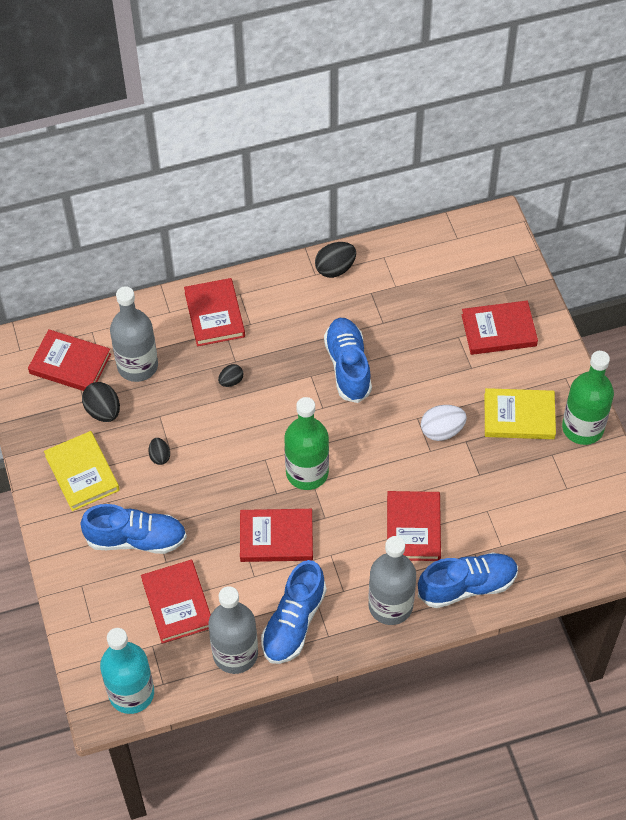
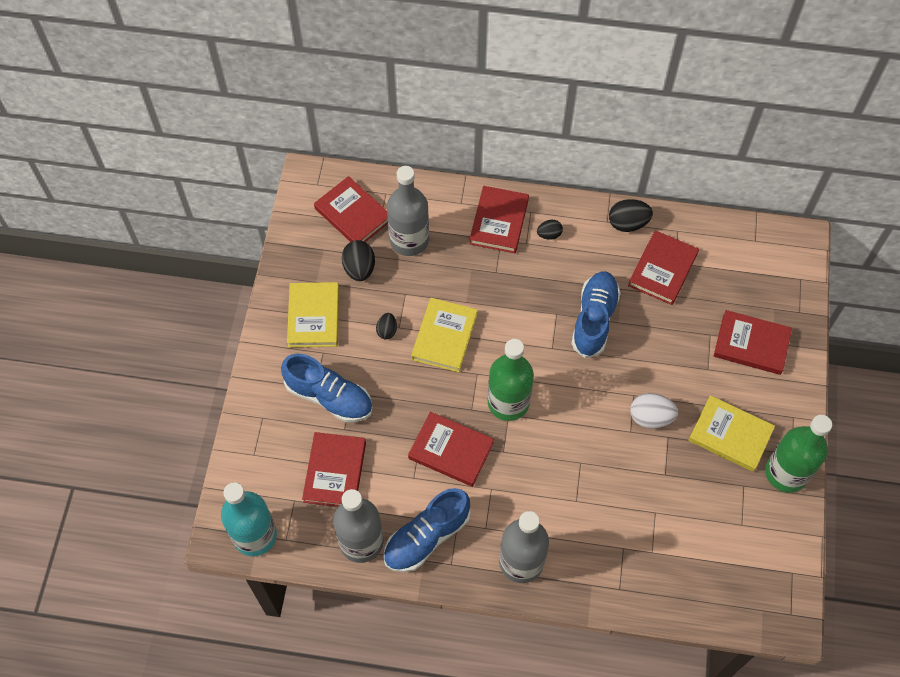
camera: 25 degrees right, 5 degrees up
(217, 439) = (444, 336): none -> yellow book
(231, 381) = (483, 289): black egg -> black egg (549, 234)
(413, 528) = (578, 498): red book -> red book (662, 269)
(467, 586) = (601, 576): blue shoe -> none

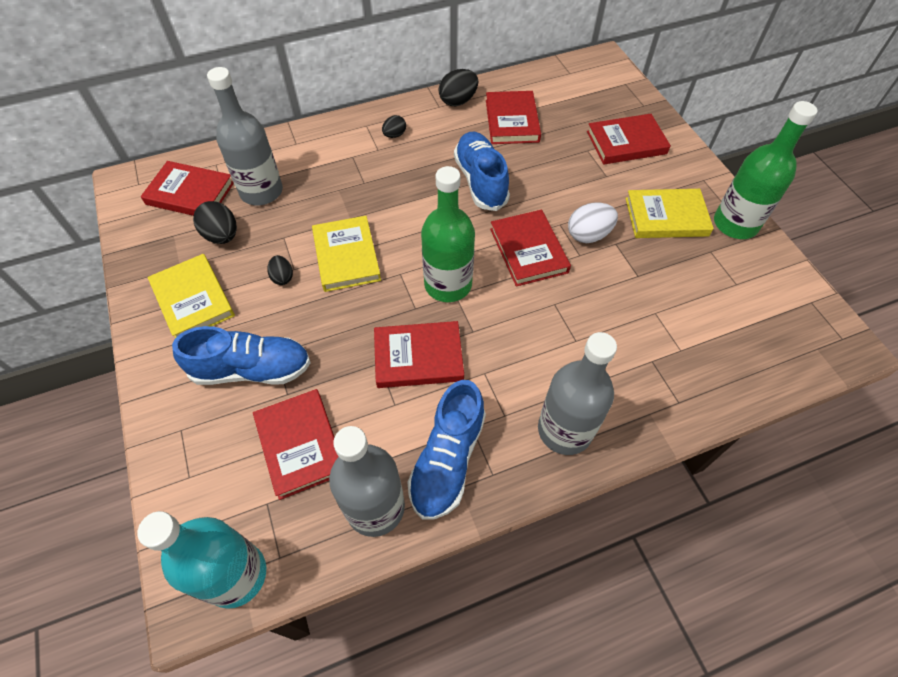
camera: 30 degrees left, 5 degrees down
(499, 221) = (341, 143): red book -> red book (528, 250)

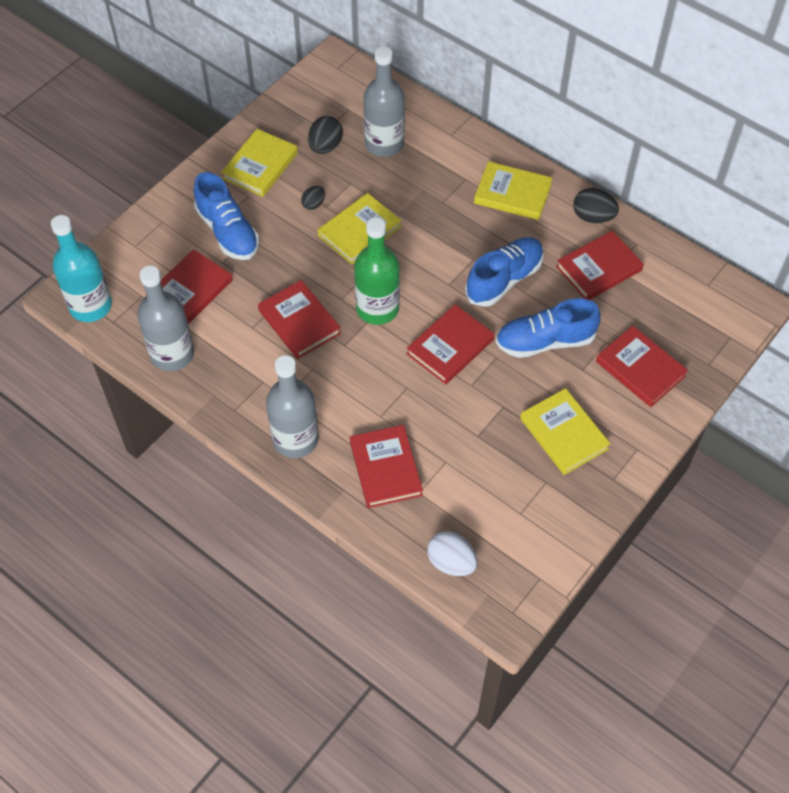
camera: 60 degrees right, 0 degrees up
(190, 193) = (351, 103): red book -> red book (386, 468)
(394, 135) = (512, 194): black egg -> yellow book
(447, 460) = (229, 378): blue shoe -> blue shoe (545, 341)
(588, 235) = (498, 382): white egg -> white egg (451, 562)
(735, 224) = (595, 492): green bottle -> none

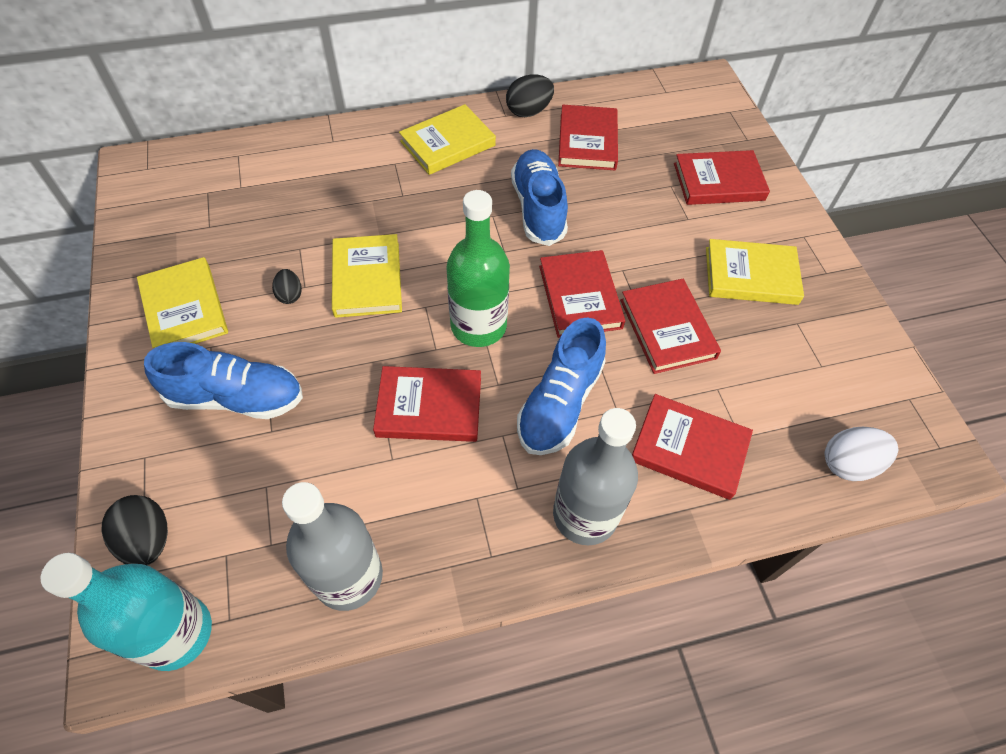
camera: 55 degrees left, 0 degrees up
(190, 290) = (275, 492): red book -> red book (667, 329)
(325, 146) = (230, 239): black egg -> black egg (148, 539)
(384, 144) = (284, 193): grey bottle -> none
(545, 341) = (635, 224): blue shoe -> blue shoe (560, 403)

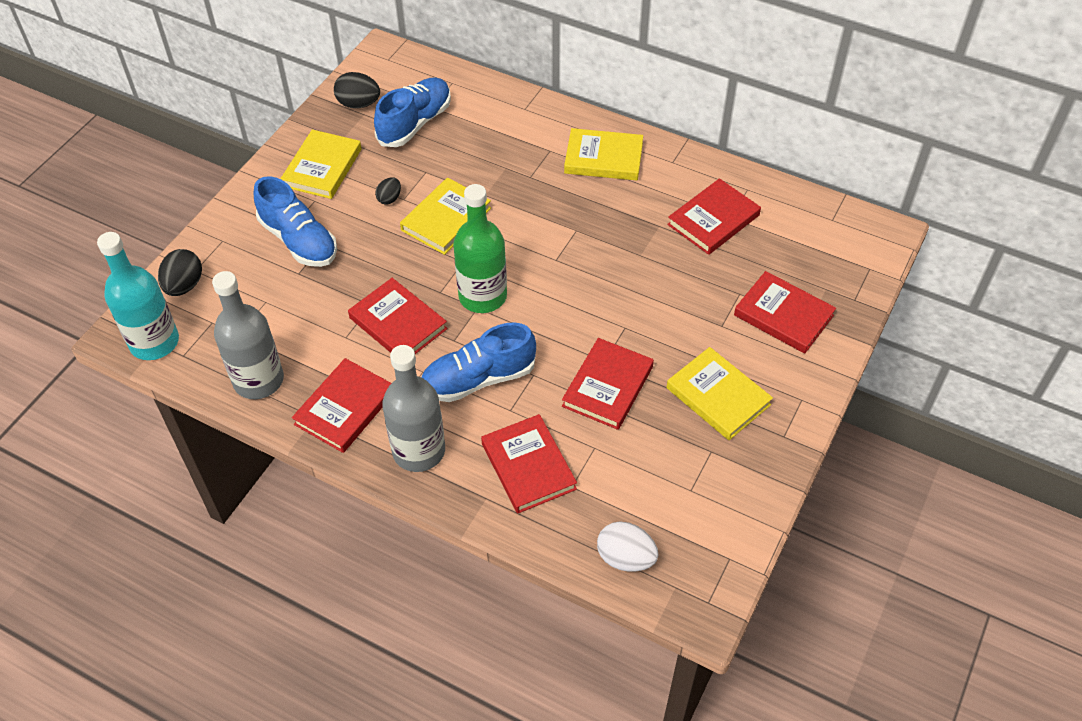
camera: 45 degrees right, 5 degrees down
(528, 111) = (694, 169): black egg -> black egg (358, 104)
(538, 208) = (615, 246): blue shoe -> blue shoe (415, 123)
(580, 297) = (572, 324): red book -> red book (345, 408)

